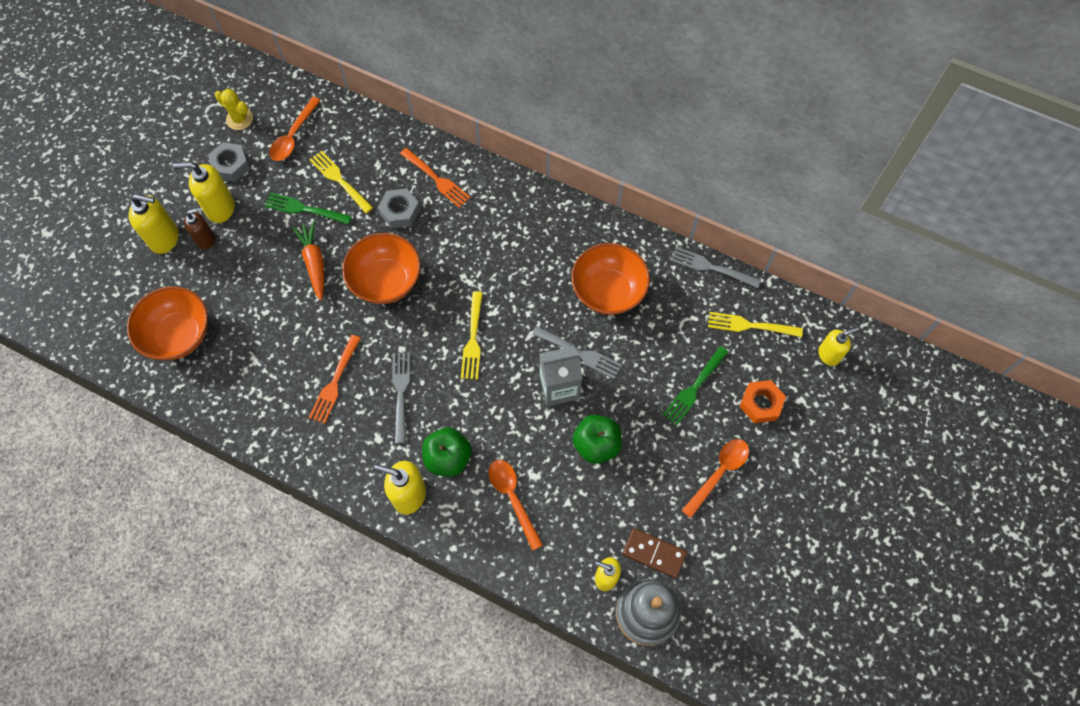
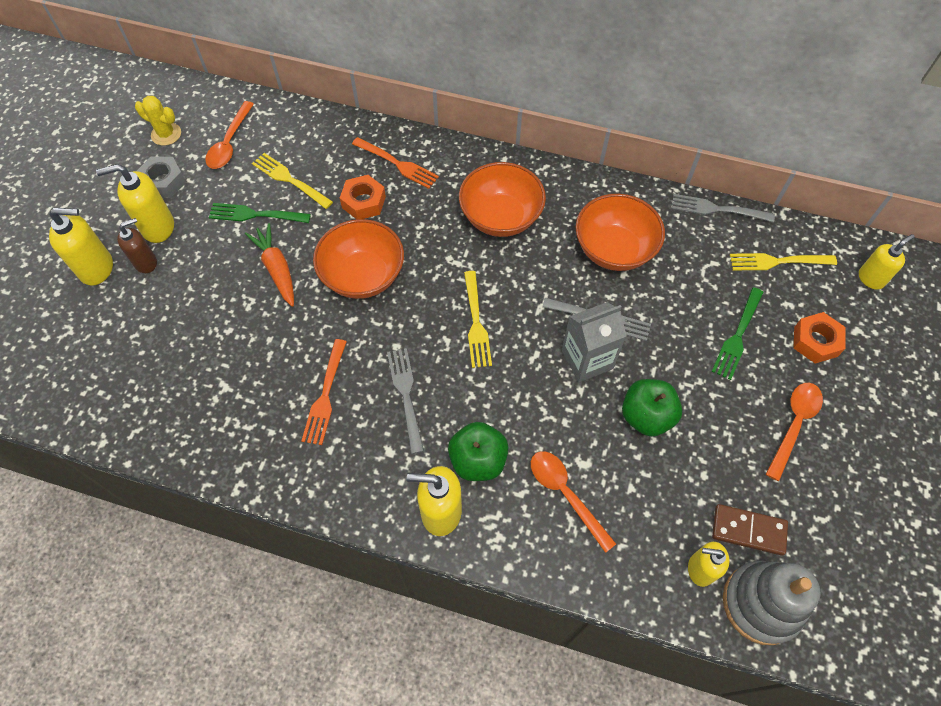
camera: 10 degrees left, 5 degrees down
(178, 335) = (128, 371): orange bowl -> orange bowl (500, 217)
(400, 211) = (363, 202): grey nut -> orange nut

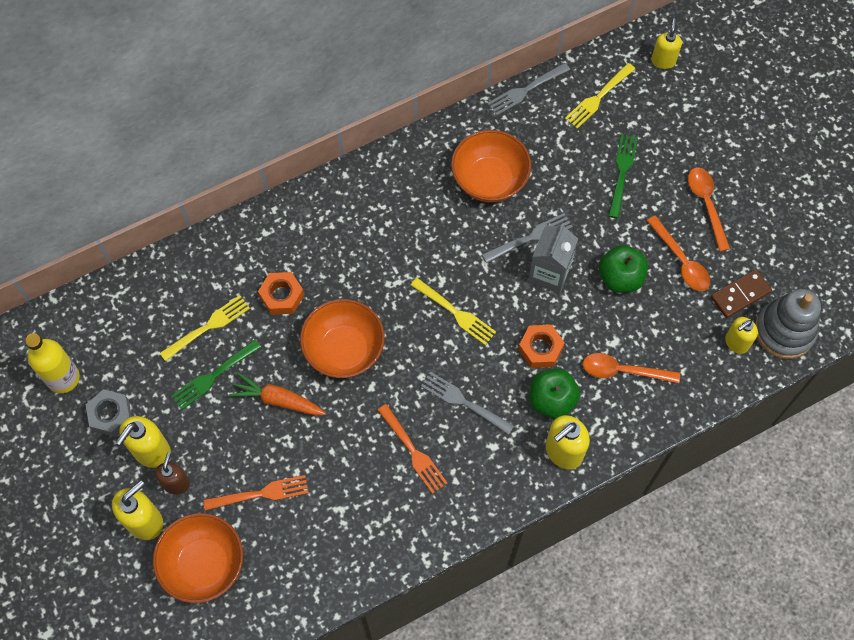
camera: 45 degrees left, 5 degrees up
(166, 134) = (63, 378): yellow cactus -> yellow bottle
(229, 143) = (124, 340): orange spoon -> orange spoon (681, 261)
(290, 180) = (207, 327): yellow fork -> yellow fork turned 150 degrees clockwise
(397, 164) = (272, 245): orange fork -> orange fork (260, 494)
(500, 217) = (390, 222): orange bowl -> orange bowl (203, 564)
(737, 335) = (622, 173): green fork -> green fork turned 150 degrees counterclockwise
(815, 341) = (670, 136): orange nut -> orange nut (540, 349)

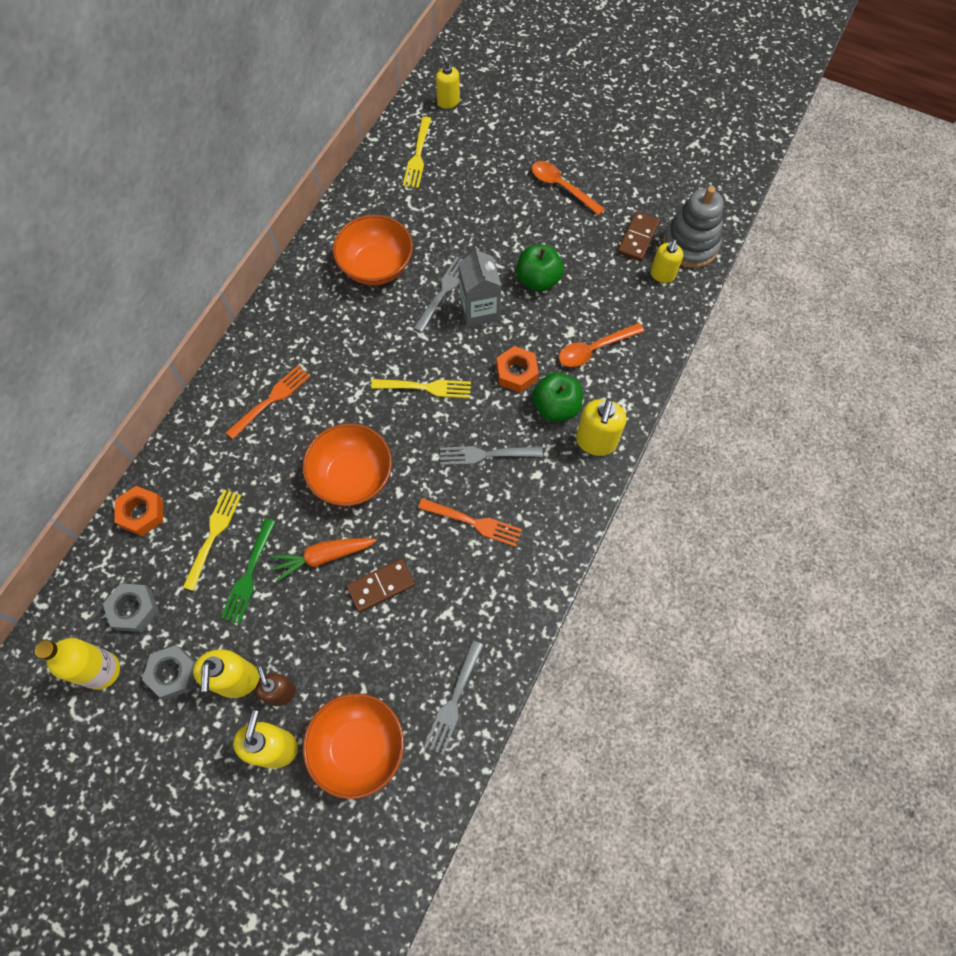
camera: 35 degrees left, 0 degrees up
(114, 346) = (134, 609): none -> grey nut
(260, 494) = (366, 649): orange fork -> orange fork (270, 400)
(282, 296) = (263, 467): orange nut -> orange nut (142, 513)
(305, 453) = (381, 586): none -> brown domino
(526, 90) = (355, 181): grey fork -> grey fork (454, 700)
(622, 173) = (479, 201): green fork -> none
(681, 261) = (574, 239): orange spoon -> none

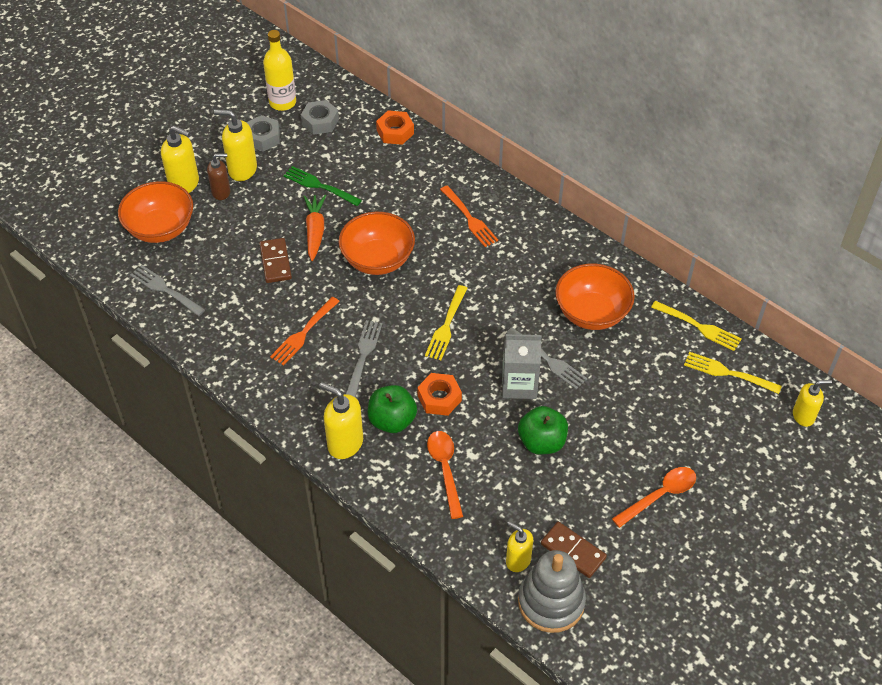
camera: 105 degrees right, 15 degrees down
(213, 536) = (360, 169): yellow fork -> yellow fork (698, 326)

